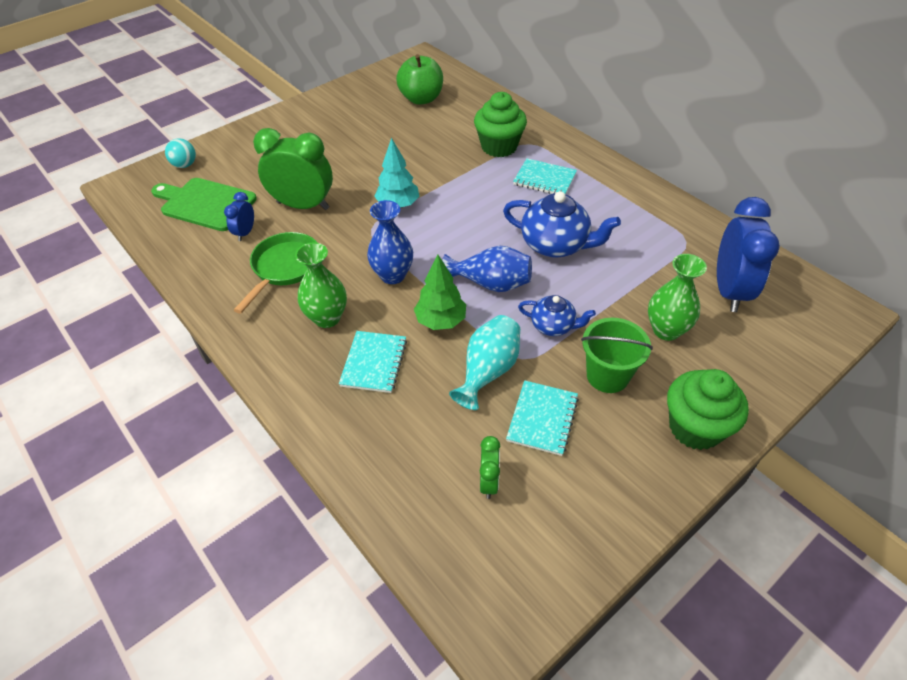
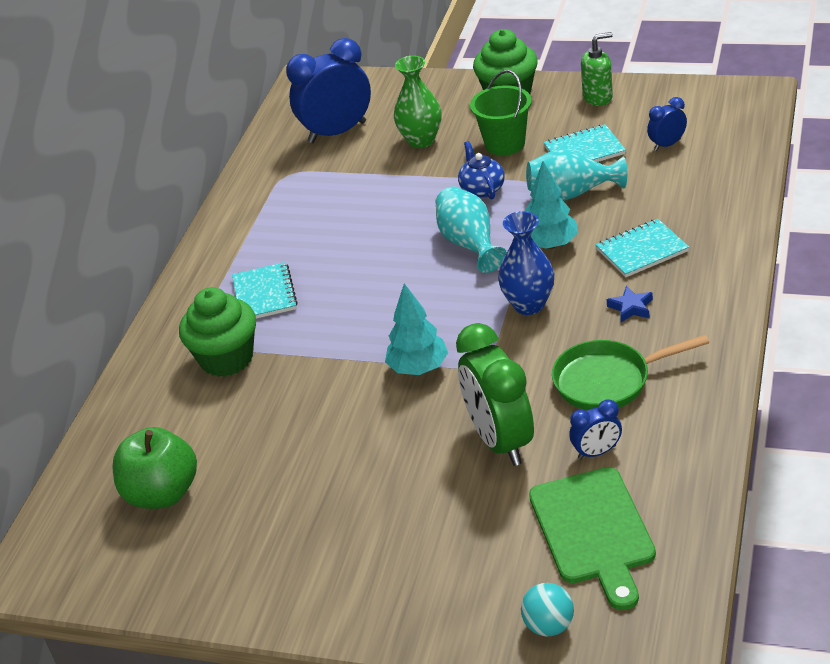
camera: 120 degrees left, 10 degrees down
(327, 318) = (631, 308): green vase -> blue star
(441, 321) = (550, 245): green tree -> turquoise tree
(489, 482) = (667, 145): green clock -> blue clock
(491, 284) = (469, 244): blue vase -> turquoise vase
(555, 245) = (371, 237): blue teapot -> none
(625, 491) = (598, 97): none -> green soap dispenser

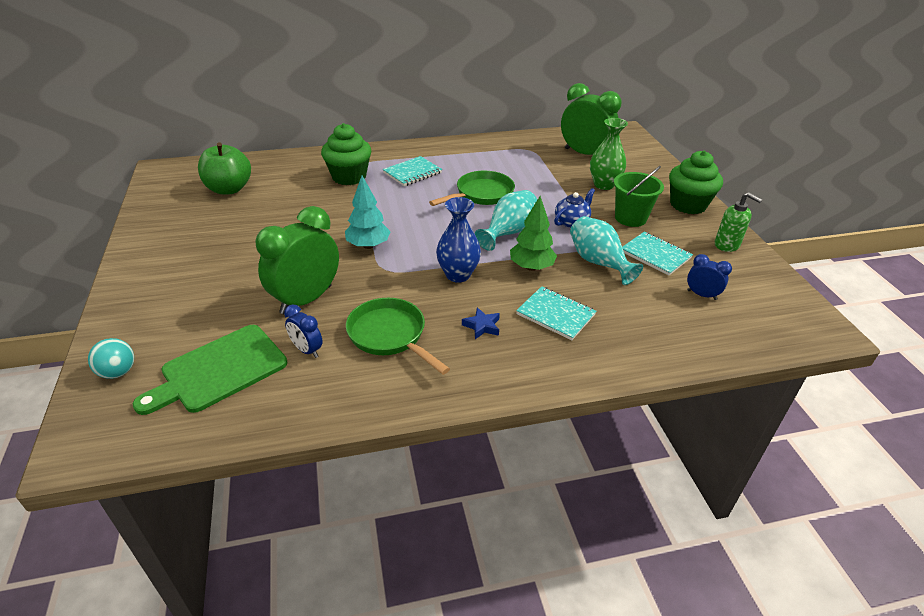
camera: 55 degrees right, 0 degrees up
(337, 132) = (584, 154): blue clock -> green clock
(368, 244) = (481, 194): none -> green pan
(550, 245) = (531, 267): turquoise tree -> green tree

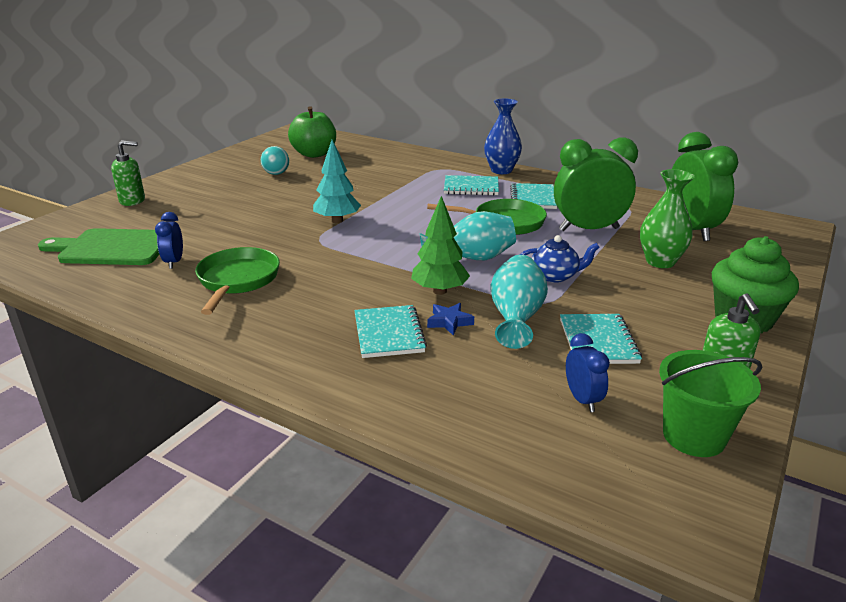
camera: 45 degrees right, 10 degrees down
(118, 372) = (71, 224): turquoise ball -> turquoise ball (276, 173)
(136, 315) = (132, 201): none -> green soap dispenser
(306, 299) = (232, 234): green clock -> green clock (588, 229)
(349, 177) = (412, 173): green cupcake -> none
(458, 275) = (365, 267): blue vase -> blue vase (501, 170)
(466, 165) = (533, 198): none -> turquoise notebook
(482, 326) = (311, 309): blue star -> blue star (449, 322)
(630, 218) = (634, 300): green bucket -> green bucket (693, 436)

